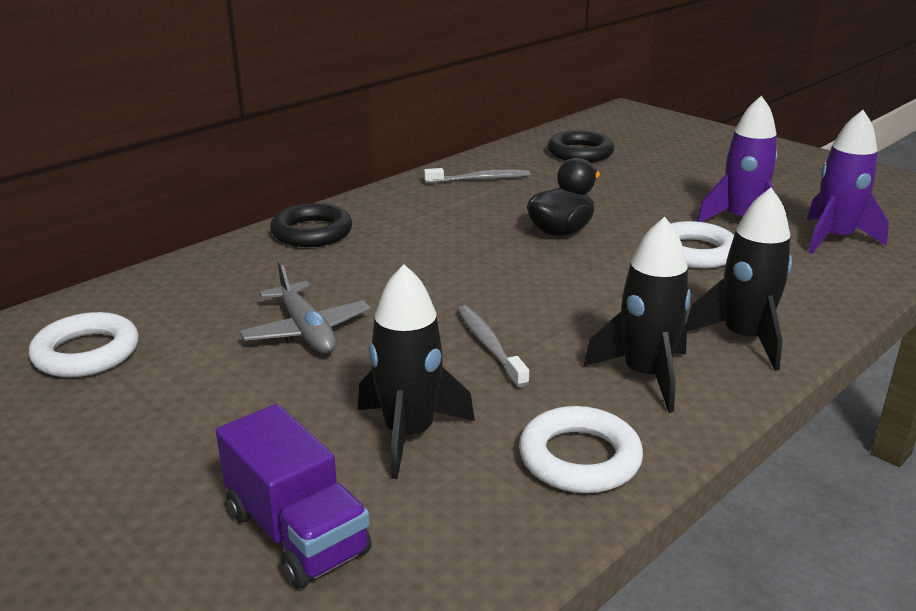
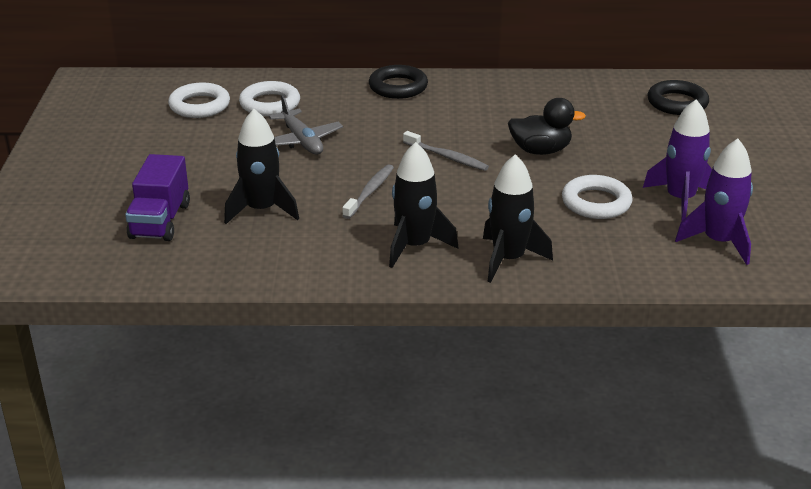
camera: 45 degrees right, 5 degrees up
(306, 331) = (302, 141): grey plane -> grey plane turned 45 degrees counterclockwise
(480, 179) = (563, 94): grey toothbrush -> grey toothbrush (447, 157)
(579, 458) = (310, 259): white ring -> white ring (270, 104)

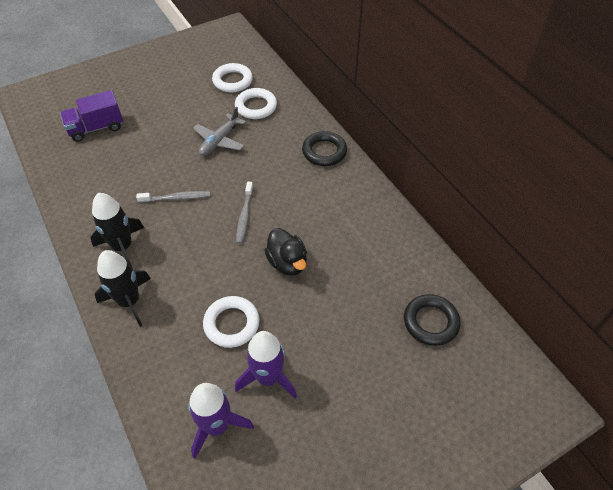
camera: 60 degrees right, 20 degrees up
(261, 210) = (129, 161): black rocket -> none

